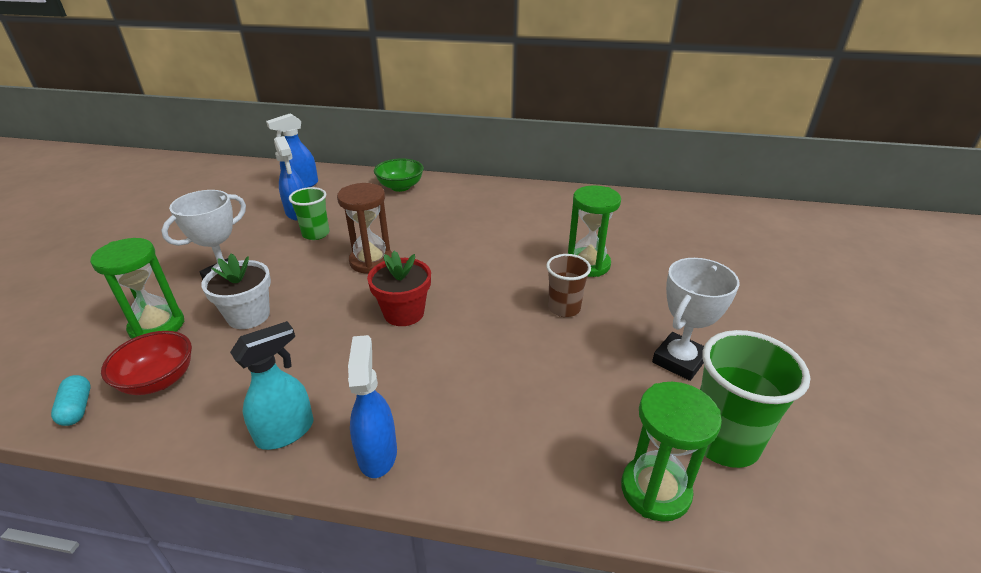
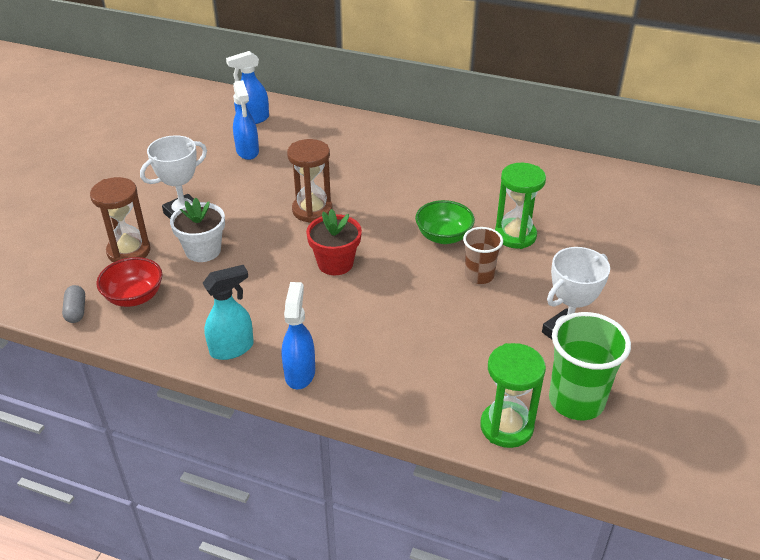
camera: 10 degrees right, 5 degrees up
(77, 408) = (76, 311): turquoise capsule -> grey capsule
(157, 326) = (129, 251): green hourglass -> brown hourglass
(316, 234) = (263, 176): green cup -> none
(400, 187) = (350, 130): green bowl -> green bowl (443, 236)

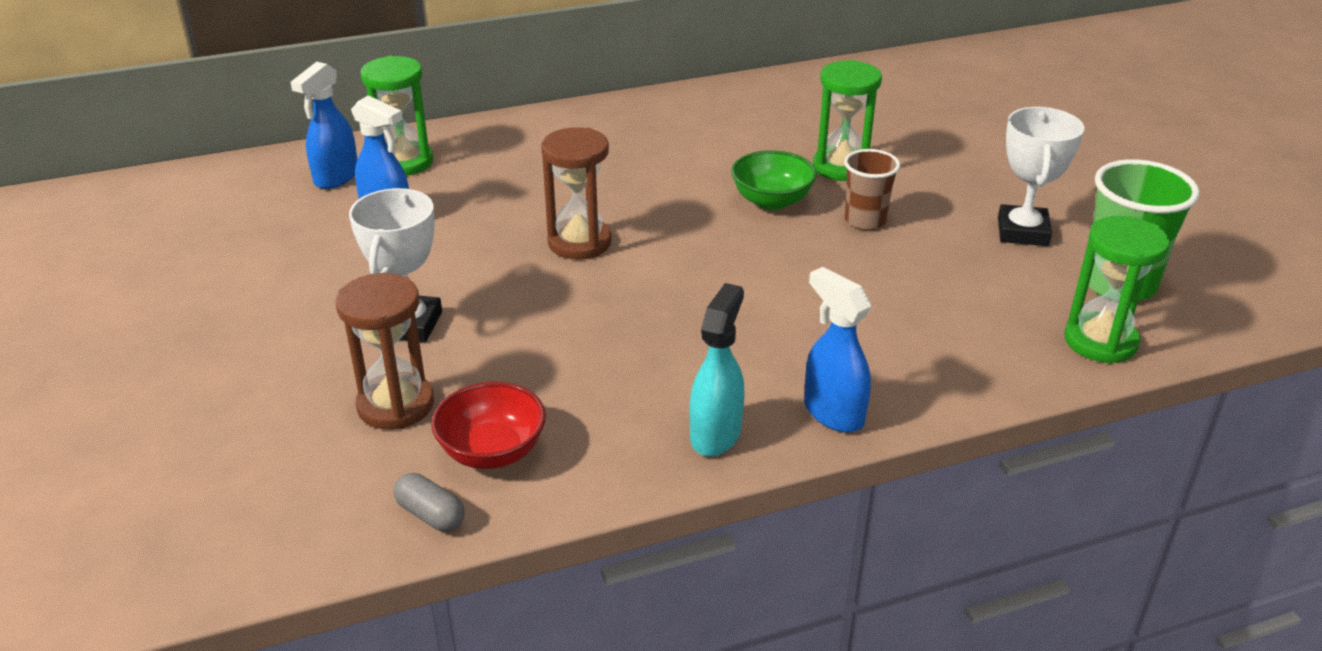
camera: 40 degrees left, 5 degrees down
(203, 250) = (505, 351): white flower pot -> none
(293, 124) = (404, 162): none -> green hourglass
(335, 263) = (695, 283): red flower pot -> none

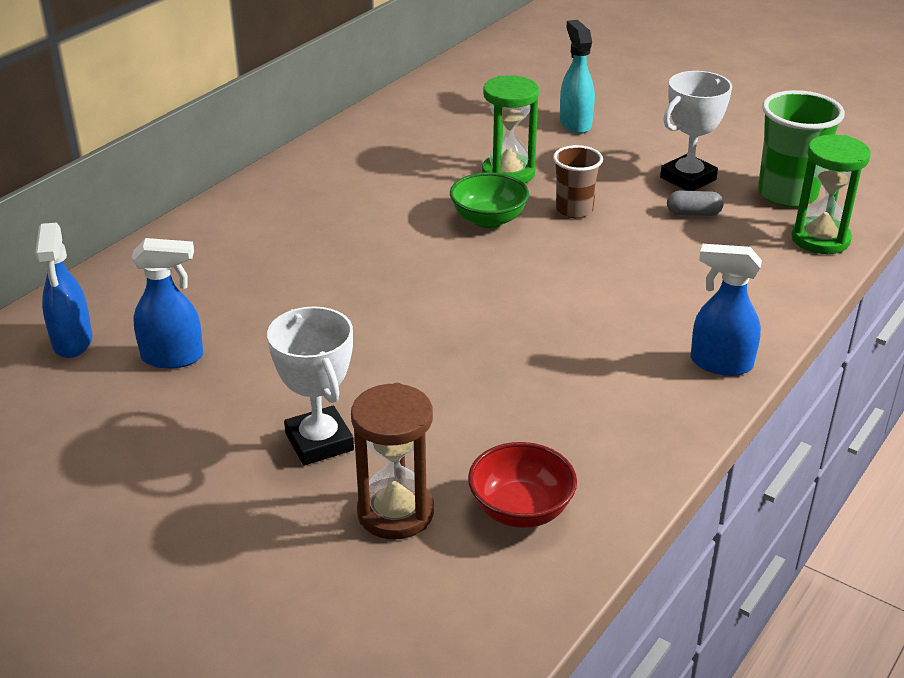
camera: 35 degrees left, 0 degrees up
(404, 162) = (124, 302): green hourglass -> none
(430, 515) = (536, 581): grey capsule -> grey capsule (693, 213)
(579, 242) = (378, 312): brown hourglass -> none
(716, 434) = (663, 416): turquoise spray bottle -> turquoise spray bottle (575, 124)
(1022, 232) = (688, 178): white trophy -> white trophy turned 75 degrees clockwise

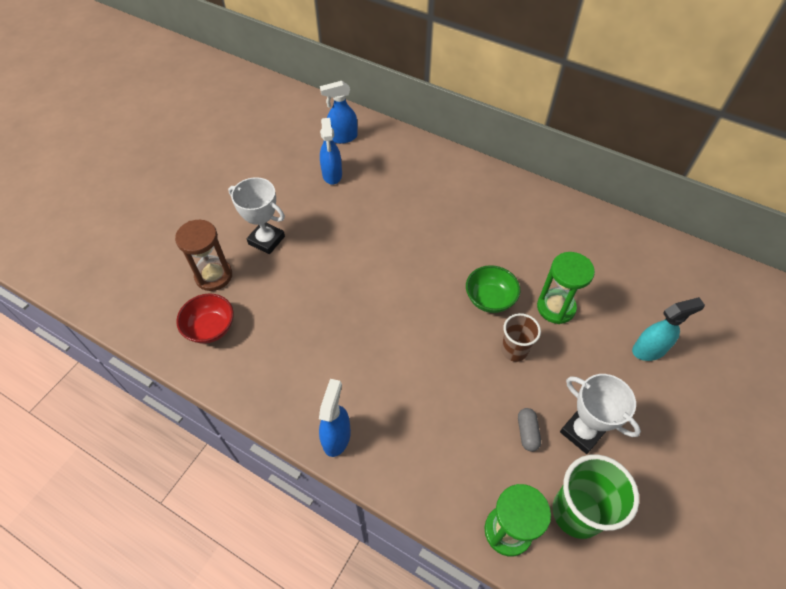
camera: 85 degrees right, 20 degrees up
(319, 442) = (266, 240): white trophy -> white trophy turned 60 degrees clockwise

